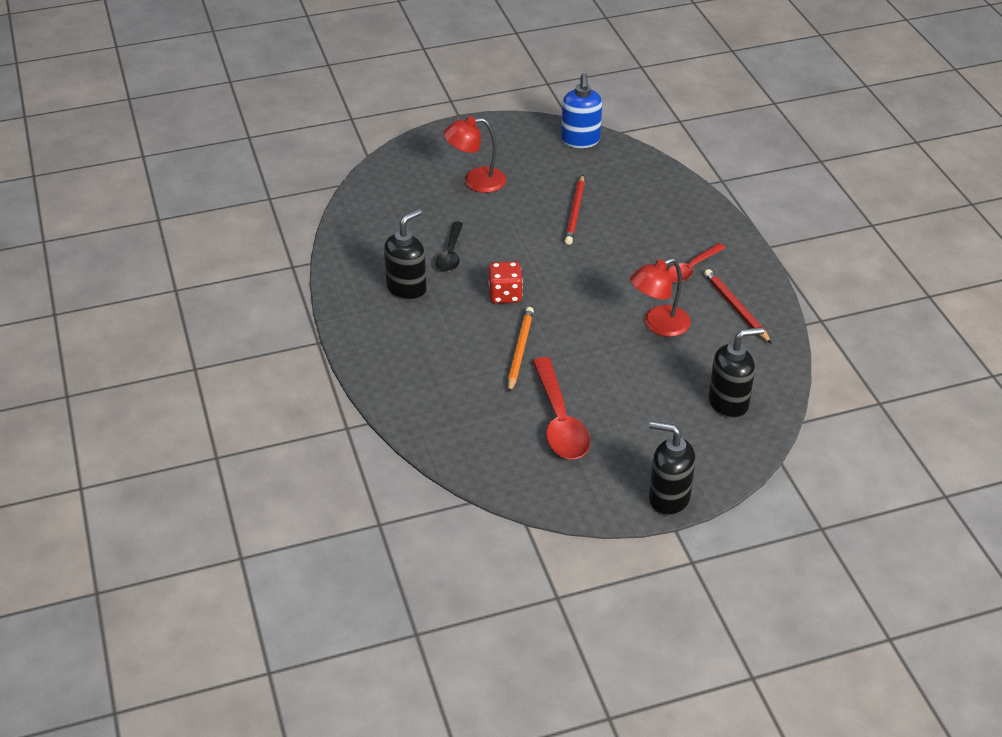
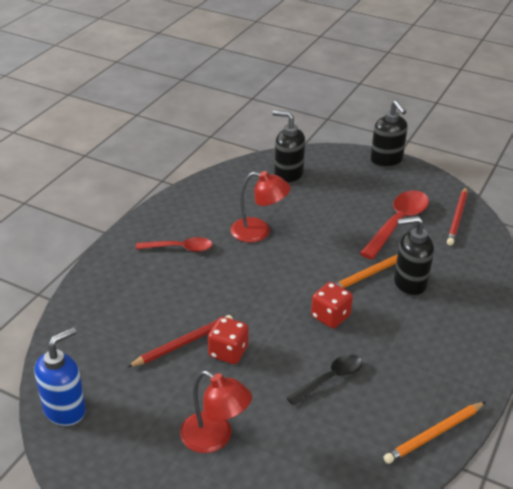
camera: 135 degrees left, 5 degrees down
(345, 265) = (434, 434): none -> orange pencil
(407, 289) = (402, 373): black soap dispenser -> black soap dispenser (409, 284)
(539, 226) = (228, 352): none -> red dice
(736, 308) = (197, 211): red pencil -> red pencil (457, 218)

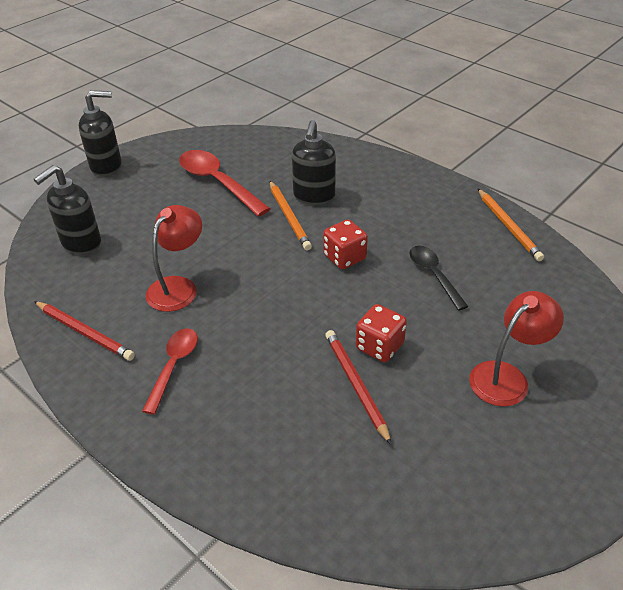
camera: 75 degrees left, 5 degrees up
(65, 409) = (451, 525): blue soap dispenser -> none
(457, 218) = (229, 145): red pencil -> red pencil (85, 332)

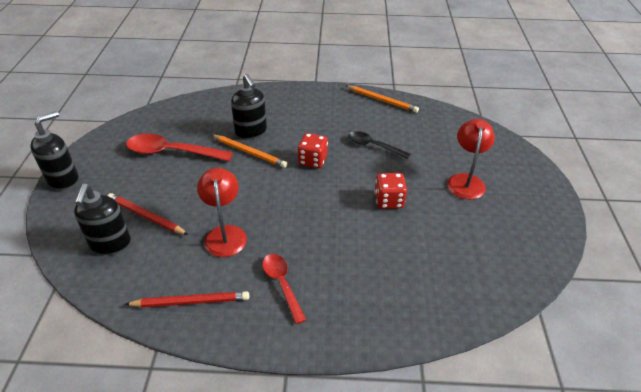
camera: 40 degrees left, 0 degrees up
(355, 385) = (400, 229): red pencil -> red pencil (146, 216)

